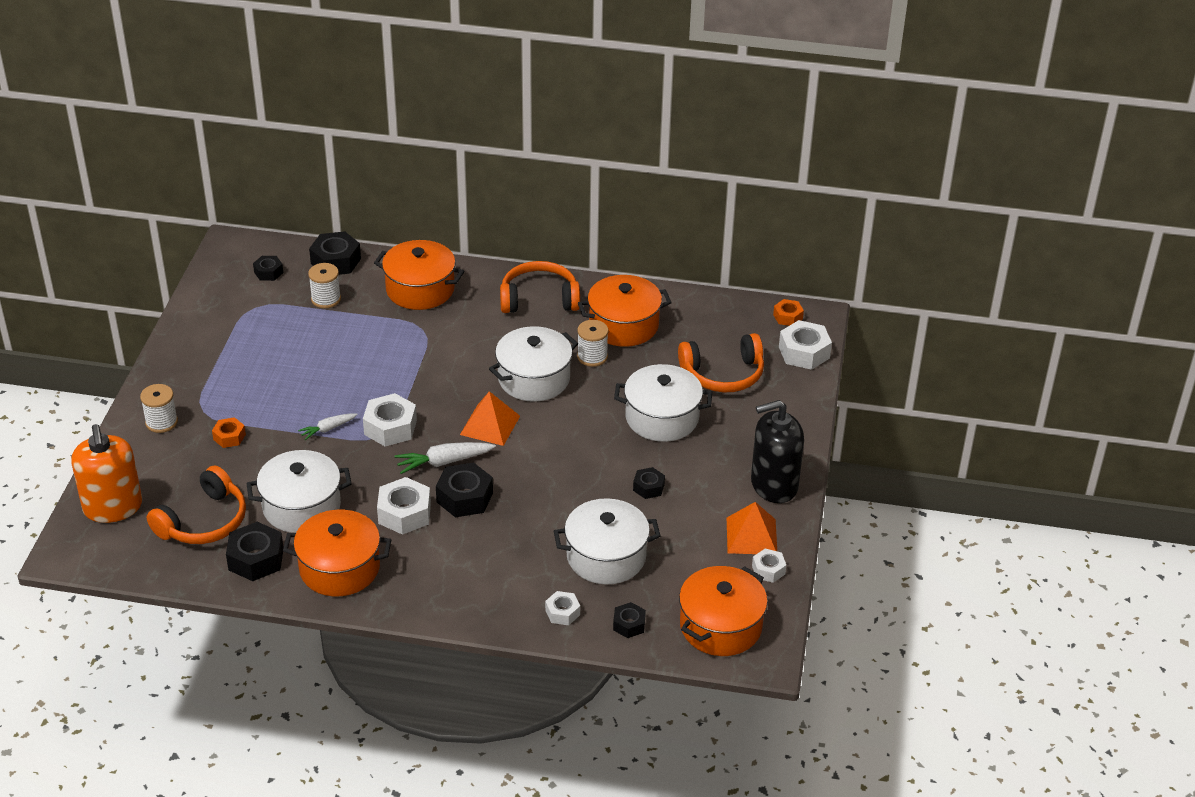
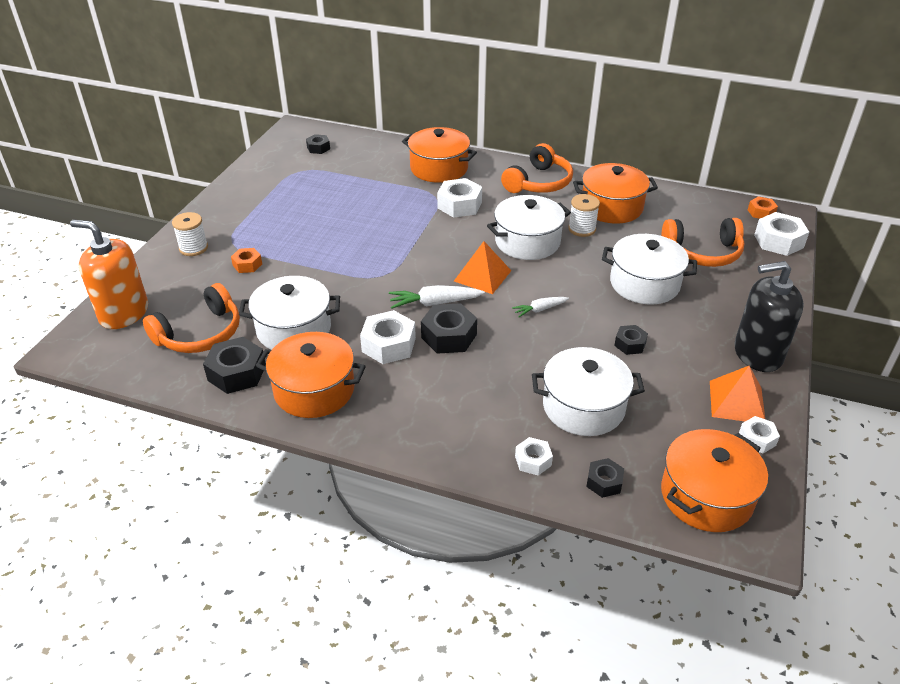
camera: 10 degrees right, 0 degrees up
(113, 507) = (124, 313): orange soap dispenser -> orange soap dispenser turned 120 degrees clockwise
(326, 299) = (359, 169): white spool -> none
(328, 429) = (335, 266): white carrot -> white carrot (540, 309)
(336, 261) = (374, 144): black nut -> none
(390, 427) = (391, 269): white nut -> white nut (459, 205)
(539, 299) = (539, 182): orange headphones -> orange headphones turned 120 degrees clockwise

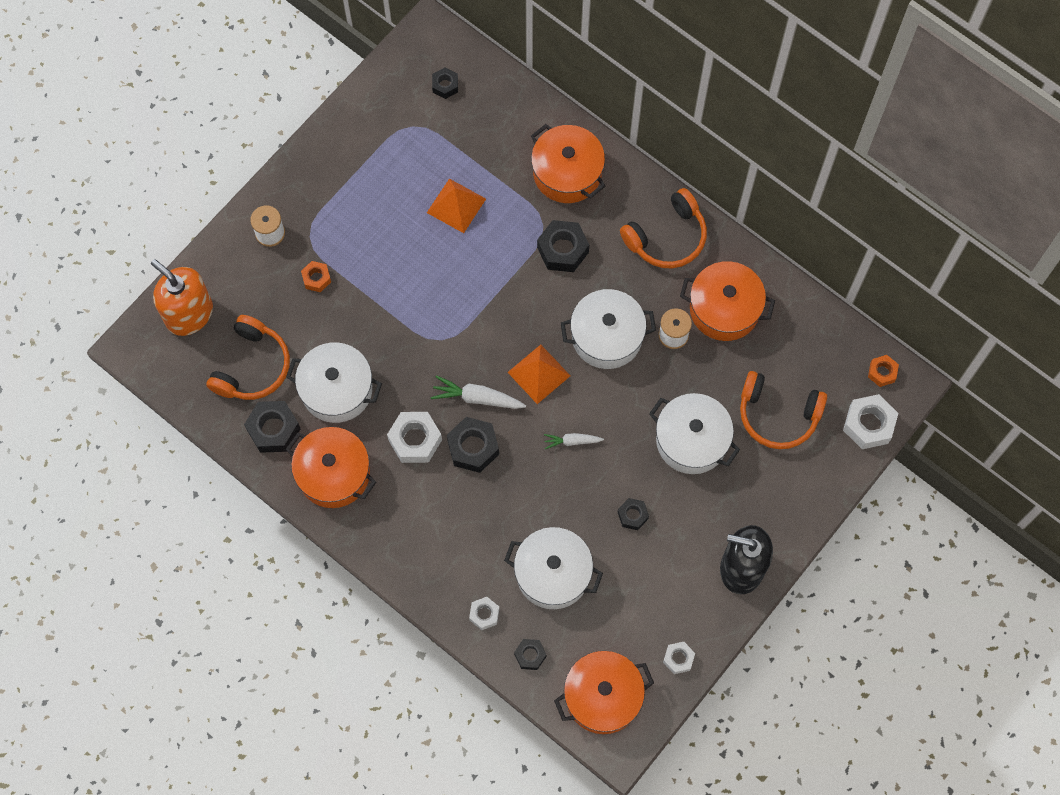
camera: 20 degrees right, 30 degrees up
(200, 333) = (252, 366): orange headphones -> orange headphones turned 45 degrees counterclockwise
(459, 205) = (562, 250): white nut -> black nut
(737, 401) = (687, 614): orange pyramid -> orange pyramid (456, 205)

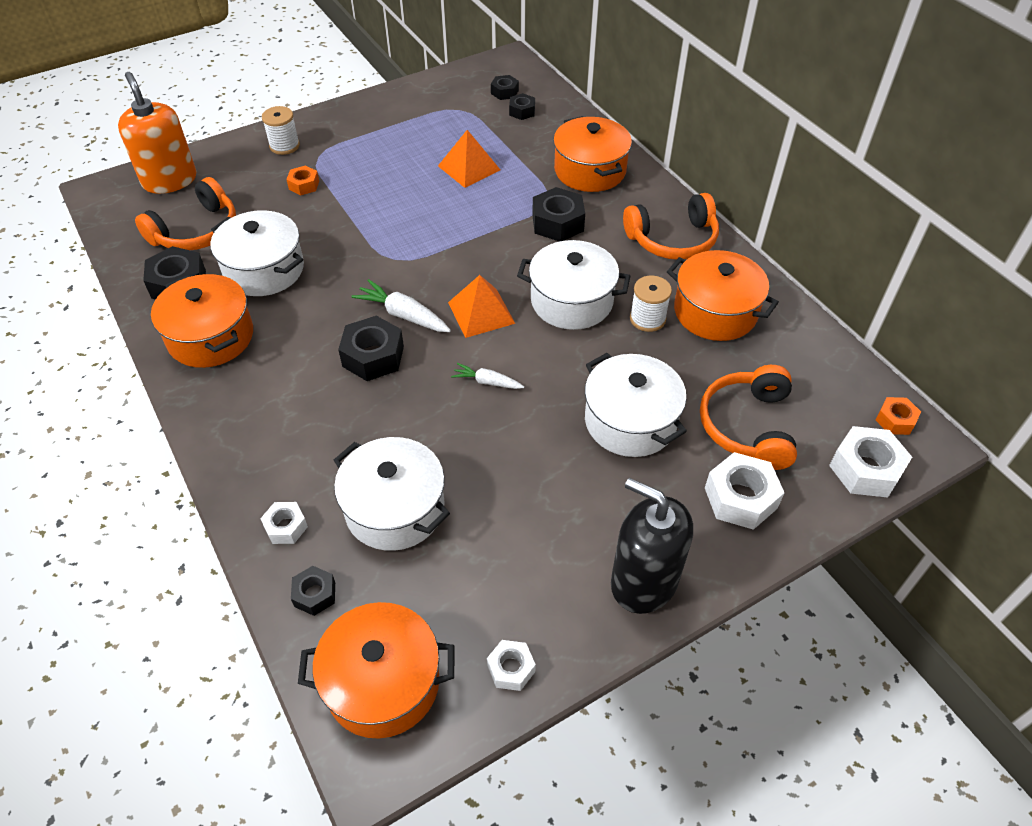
camera: 20 degrees right, 20 degrees down
(415, 440) = (315, 332): white nut -> white nut (740, 498)
(632, 515) = (524, 476): black nut -> black nut (522, 111)
(778, 415) = (748, 426): orange headphones -> orange headphones turned 60 degrees clockwise

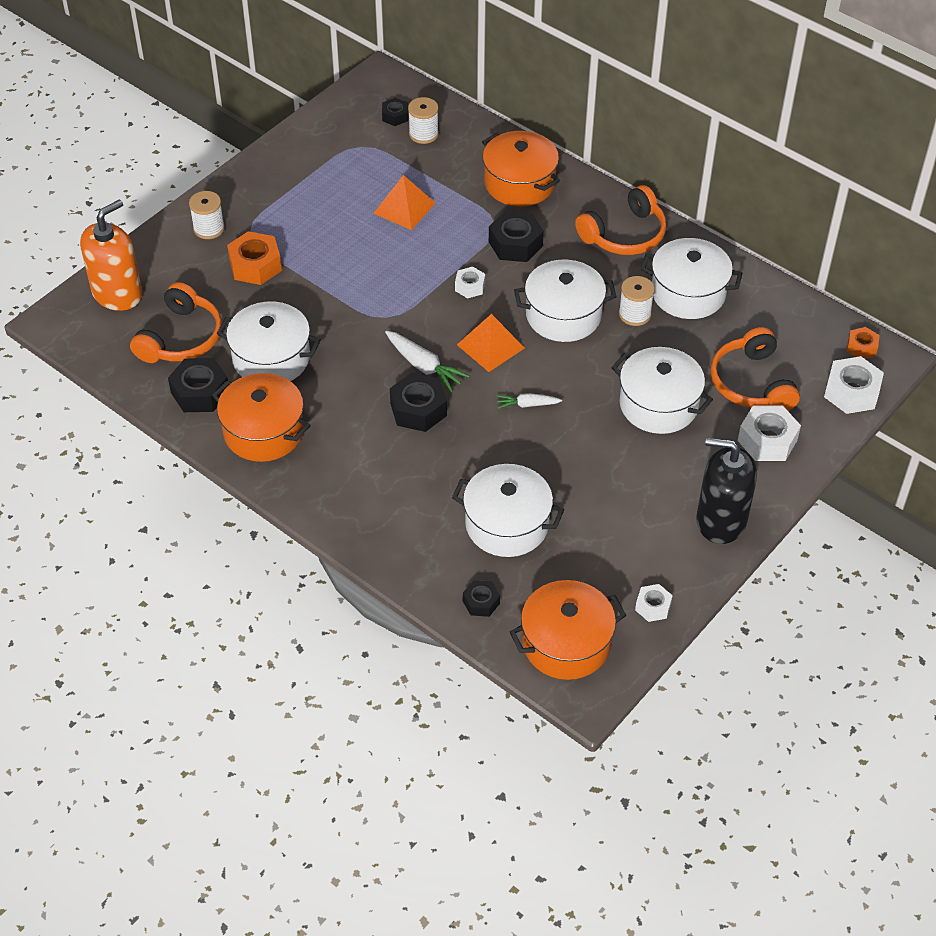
camera: 20 degrees left, 0 degrees up
(170, 180) = (117, 293): orange soap dispenser -> orange soap dispenser turned 90 degrees clockwise
(286, 527) = (428, 562): white nut -> white nut (470, 286)
(304, 185) = (255, 265): orange nut -> orange nut, size x1.72
(403, 315) = (424, 366): white carrot -> white carrot turned 150 degrees counterclockwise
(522, 111) = (423, 134): black nut -> white spool
(715, 312) = (688, 293): orange pot -> white pot

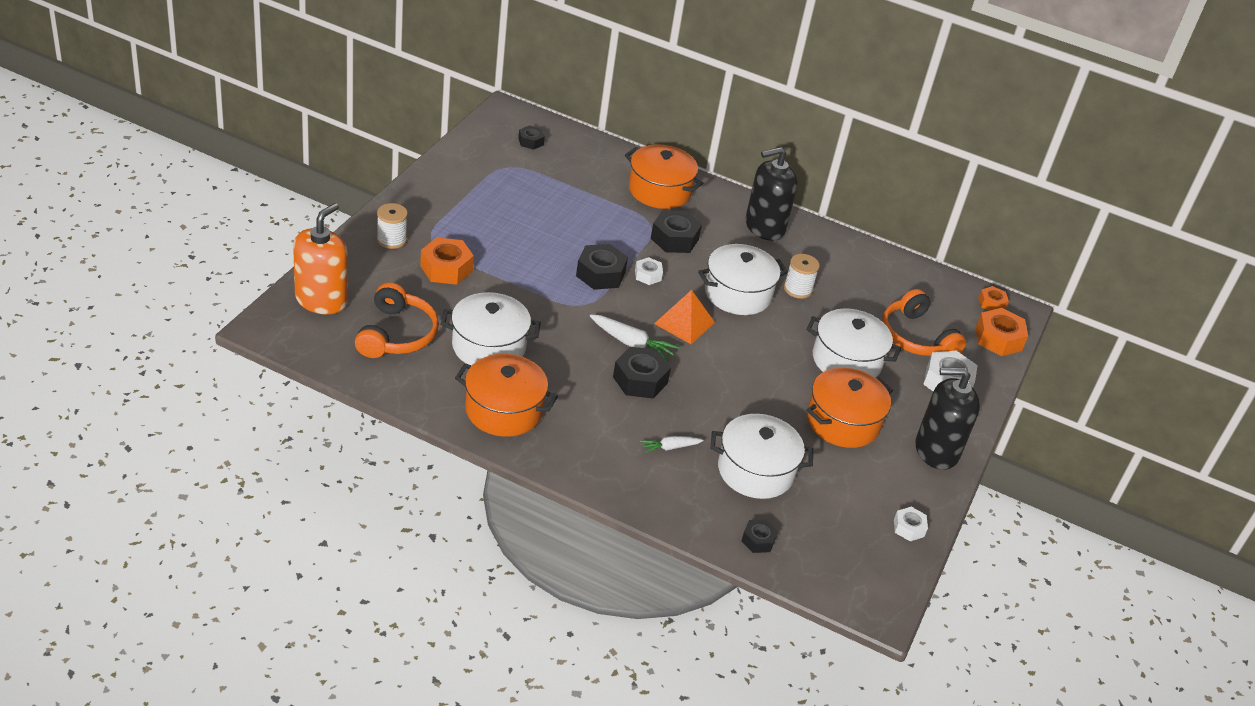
camera: 20 degrees left, 10 degrees down
(200, 392) = (431, 380): black nut -> black nut (600, 274)
(404, 208) = (566, 214): orange pyramid -> none
(423, 134) = (561, 155): white spool -> none
(527, 404) = (735, 369): white carrot -> white carrot (670, 447)
(566, 643) = (847, 568): orange pot -> orange pot (842, 422)
(624, 234) = (764, 227): orange headphones -> black soap dispenser
(688, 293) = (835, 270): white pot -> none
(851, 392) = (998, 339): white nut -> orange nut

